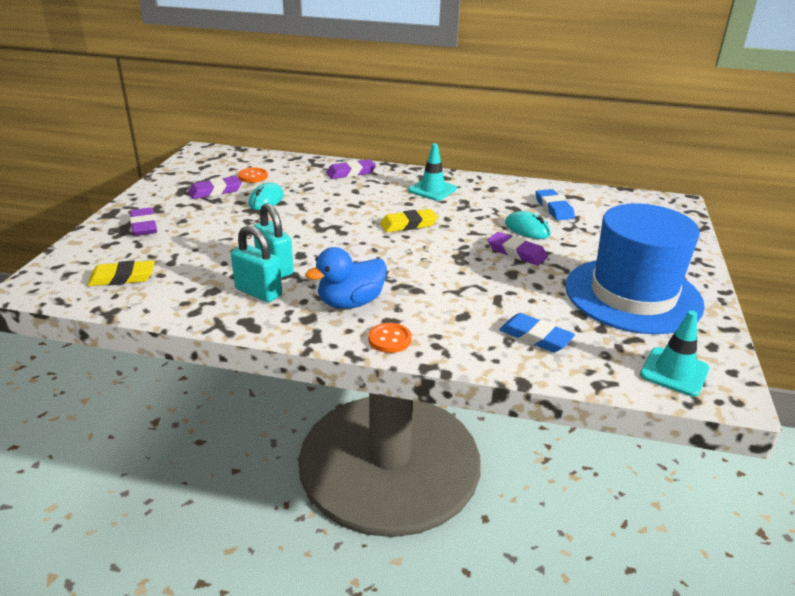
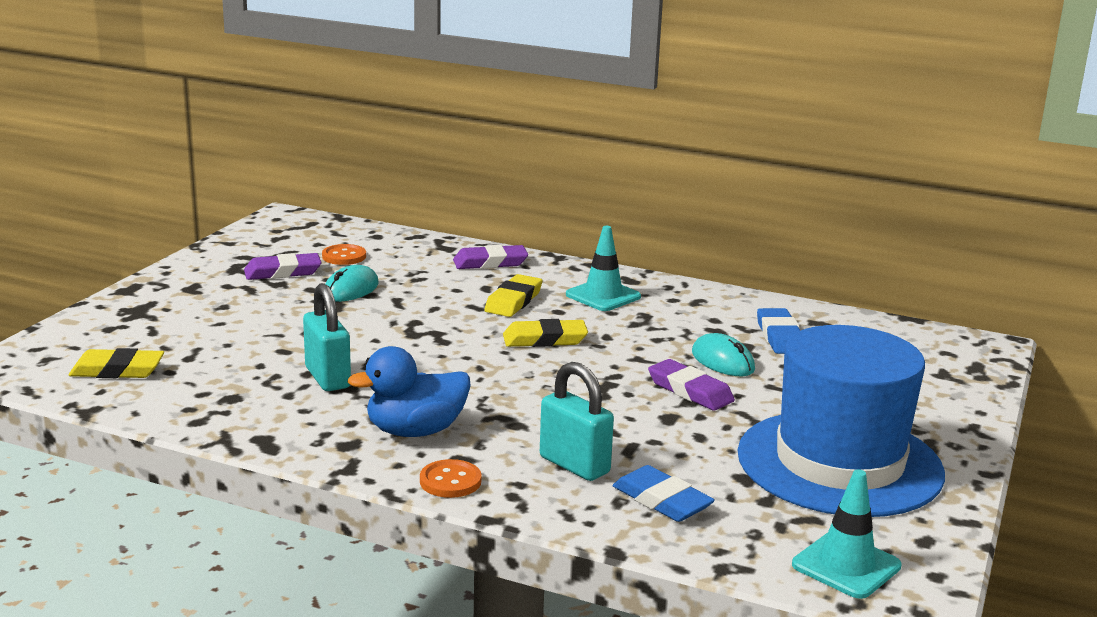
camera: 10 degrees right, 10 degrees down
(144, 225) = (168, 308): purple eraser -> none
(258, 292) = (293, 406): turquoise padlock -> turquoise padlock (574, 465)
(377, 199) = (513, 301): none -> yellow eraser

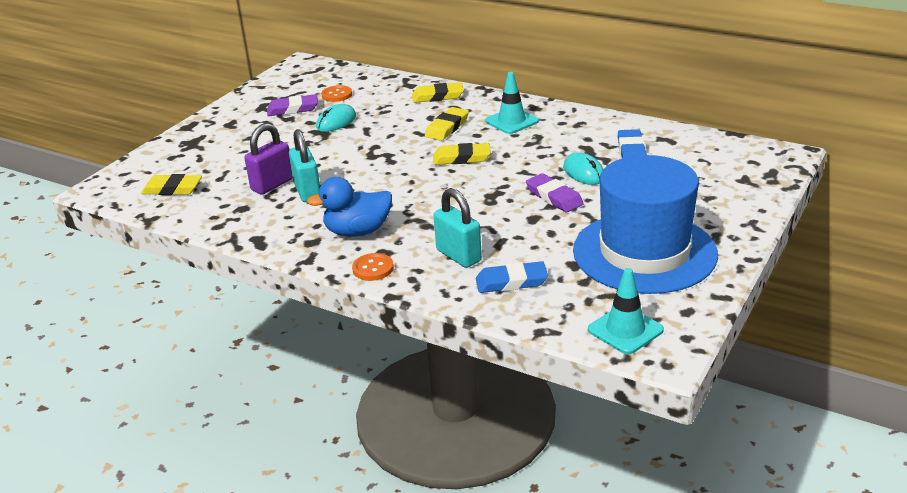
camera: 10 degrees right, 10 degrees up
(272, 368) = (272, 185): none -> purple padlock
(490, 263) = (438, 96): purple eraser -> yellow eraser
(662, 500) = (511, 282): blue eraser -> blue eraser turned 60 degrees counterclockwise

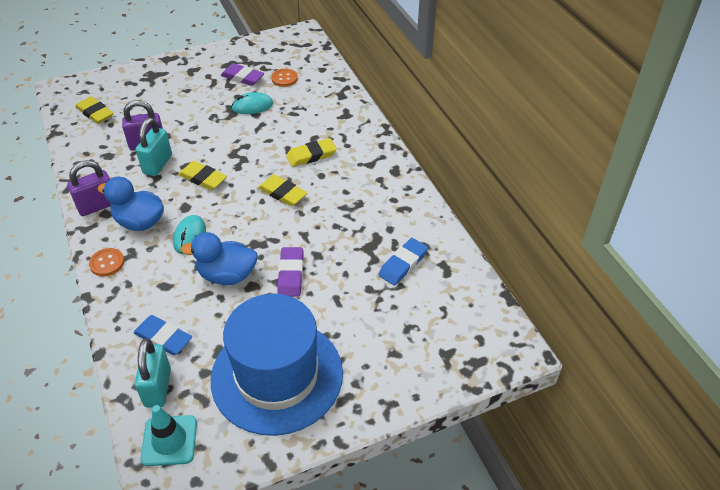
camera: 35 degrees right, 15 degrees up
(293, 241) = (97, 206): none -> purple padlock
(438, 96) = (345, 118): yellow eraser -> yellow eraser (203, 178)
(458, 256) = (165, 288): turquoise padlock -> turquoise padlock (158, 387)
(500, 222) = (227, 275): none -> blue duck
(511, 121) = (361, 176): turquoise traffic cone -> none
(584, 172) = (341, 263): turquoise mouse -> turquoise mouse (189, 236)

